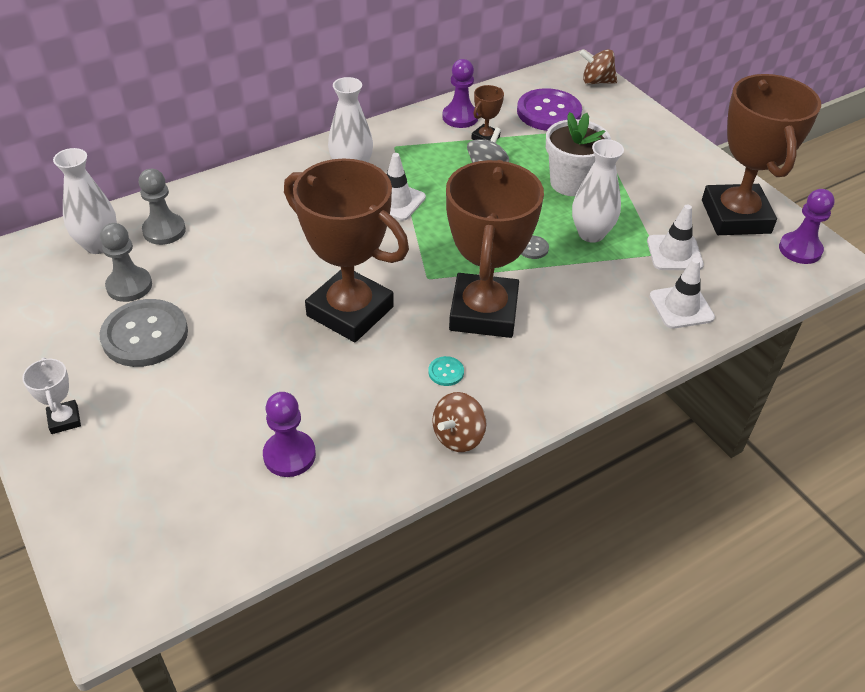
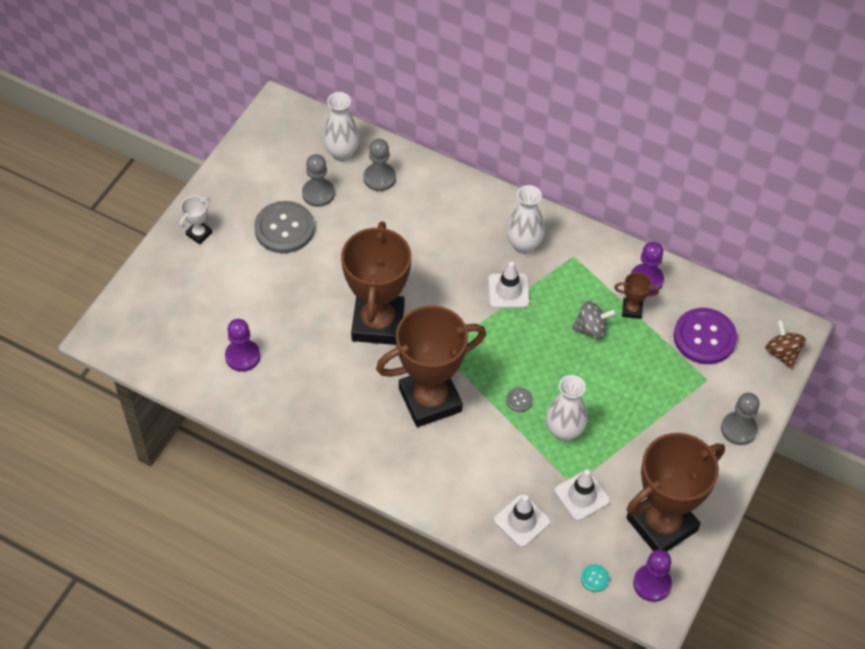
camera: 60 degrees right, 10 degrees up
(446, 372) = (360, 404): turquoise button -> turquoise button (594, 578)
(458, 436) = (311, 436): brown spinning top -> none
(571, 183) = (617, 393): white flower pot -> none
(658, 133) = (738, 429): none -> grey pawn

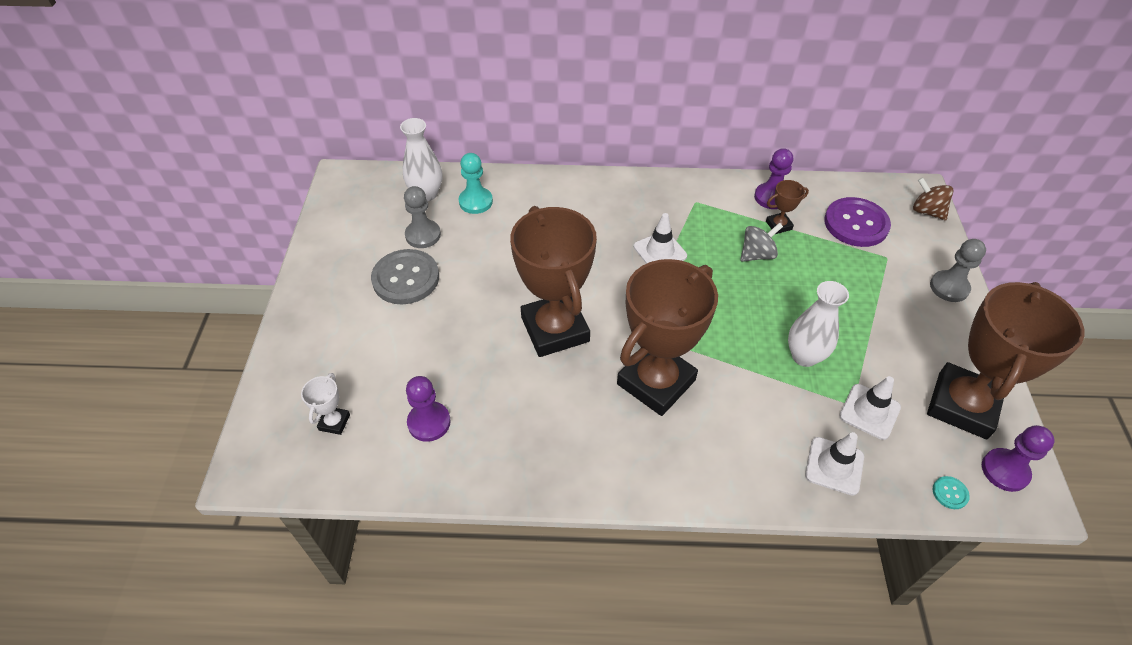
camera: 25 degrees left, 5 degrees down
(199, 234) = (315, 317): white trophy -> white trophy (334, 422)
(379, 178) = (475, 201): grey pawn -> turquoise pawn
(519, 400) = (741, 345): grey button -> none
(523, 245) = (645, 209): white vase -> none

